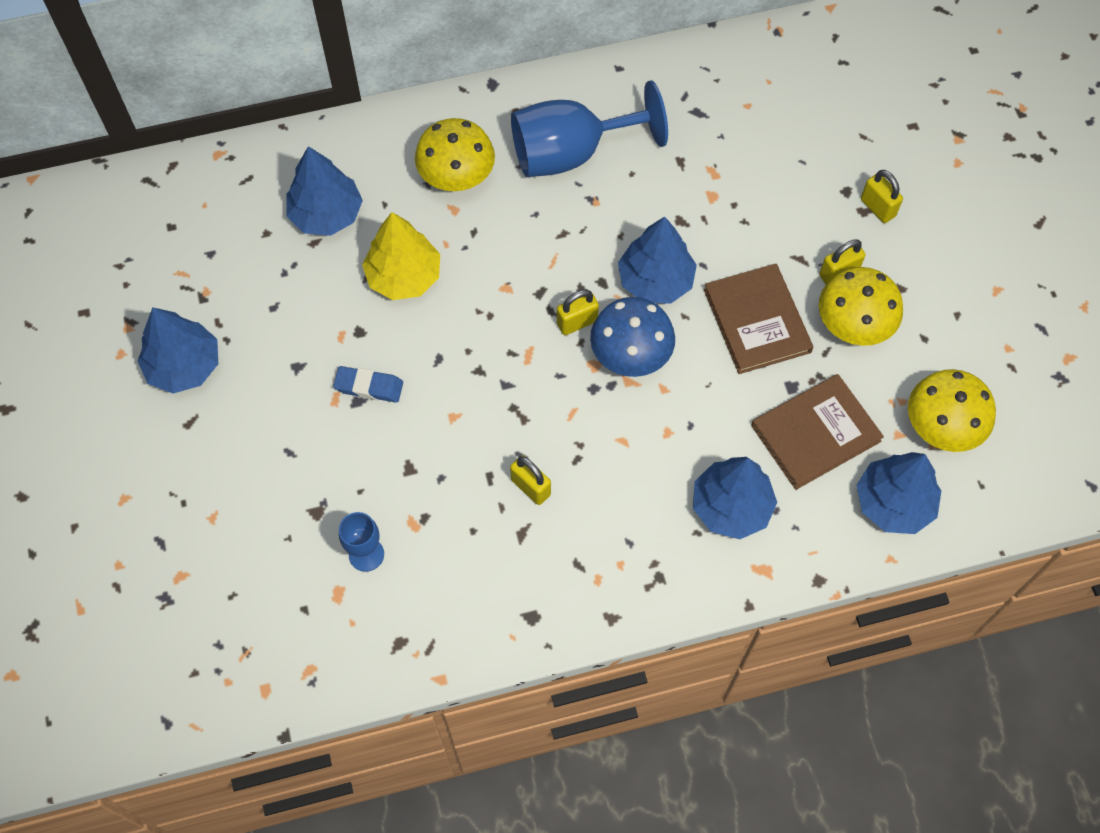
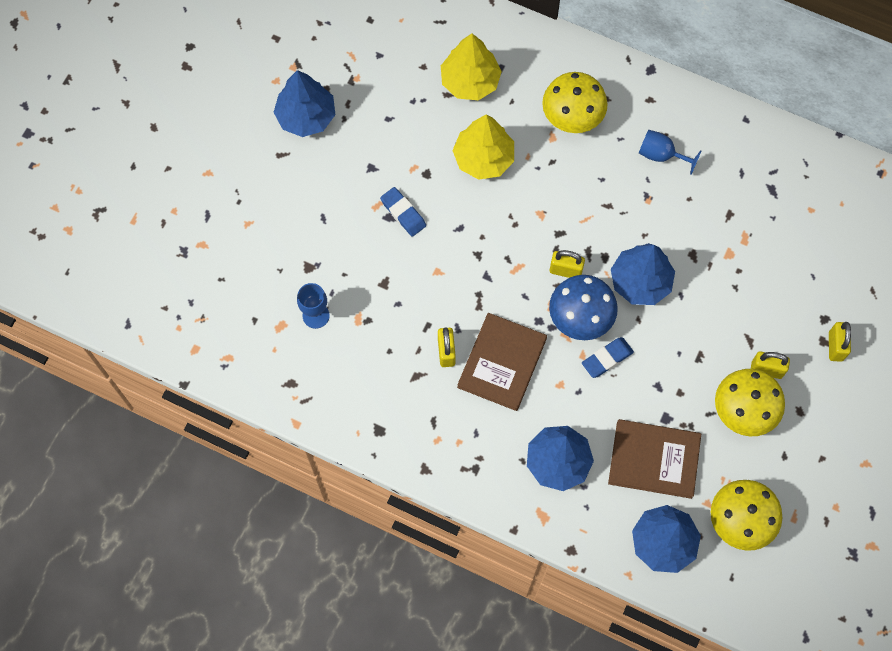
camera: 40 degrees right, 5 degrees up
(326, 214) = (470, 81): blue tree -> yellow tree
(571, 153) = (661, 155): blue goblet -> blue goblet, size x0.48
(689, 374) = (607, 358): none -> blue eraser
(757, 321) = (683, 359): brown book -> brown book (502, 363)

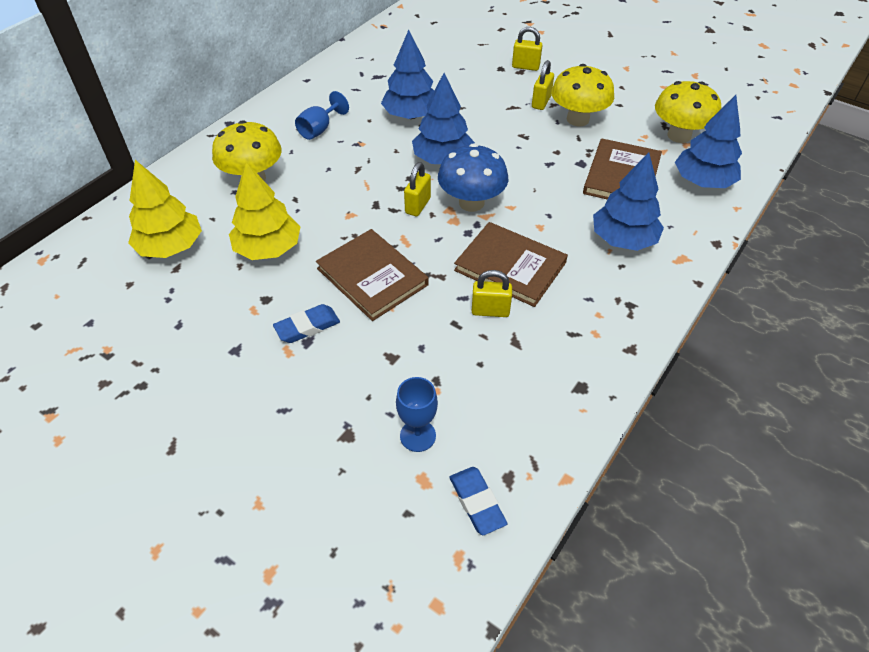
camera: 80 degrees left, 20 degrees down
(306, 116) = (130, 410): blue tree -> blue tree (411, 115)
(467, 250) = (372, 277): none -> brown book
(607, 358) = (517, 191): blue eraser -> blue eraser (477, 502)

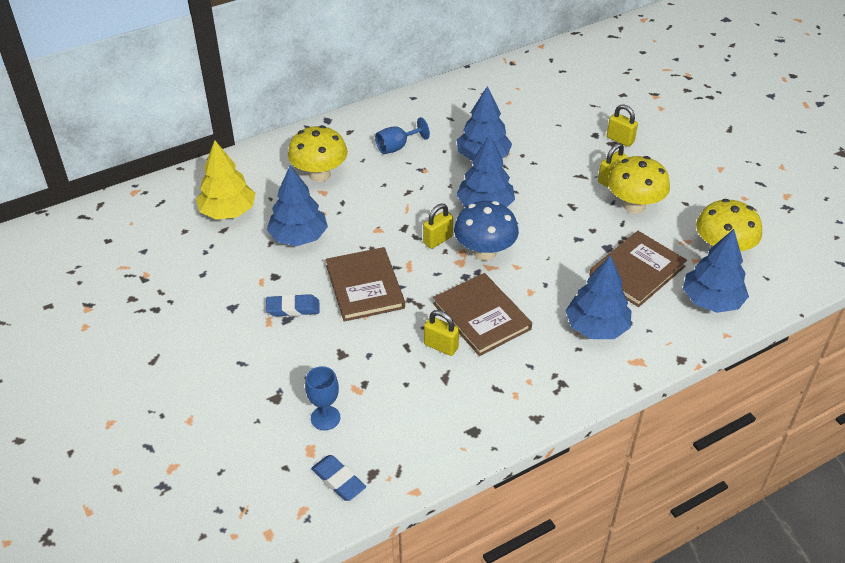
camera: 25 degrees right, 5 degrees down
(268, 249) = (298, 237): yellow tree -> blue tree
(477, 502) = (338, 480): blue eraser -> blue eraser turned 45 degrees counterclockwise

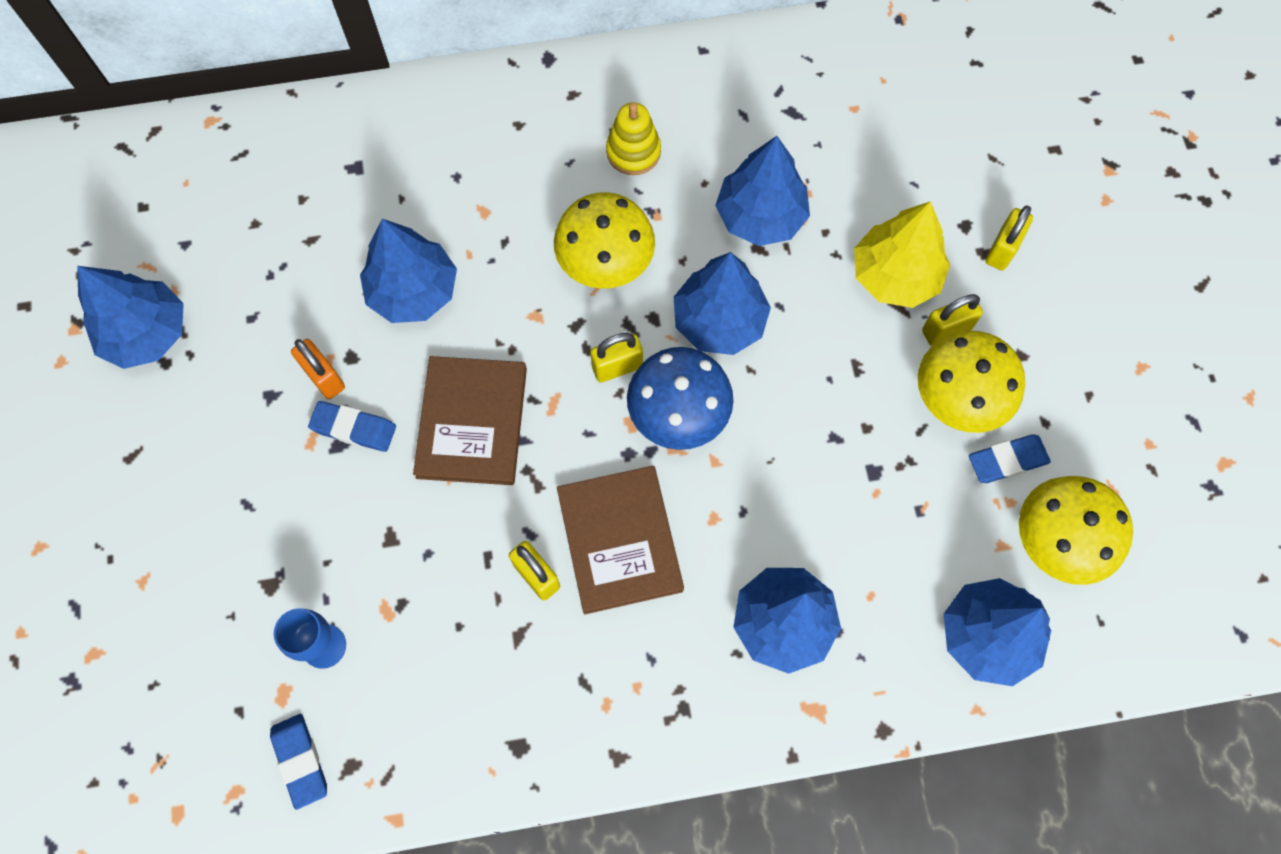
camera: 20 degrees right, 25 degrees up
(137, 298) = (146, 333): none -> blue tree
(228, 211) = (330, 205): yellow tree -> yellow tree (895, 275)
(262, 290) = (324, 377): none -> orange padlock
(319, 174) = (492, 173): yellow mushroom -> yellow mushroom (605, 264)
(397, 147) = (633, 152): blue goblet -> yellow stacking toy
(620, 140) = (1002, 250): yellow padlock -> yellow padlock turned 60 degrees clockwise
(637, 271) = (898, 535): brown book -> none
(675, 224) = (1007, 460): none -> blue eraser

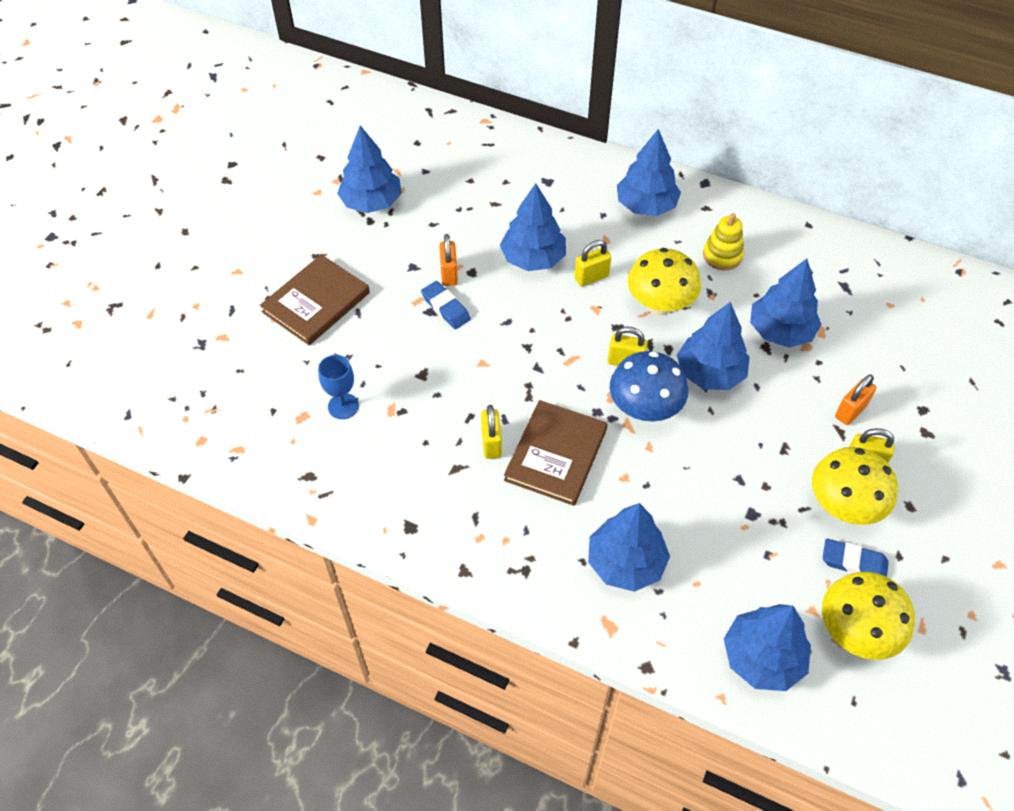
camera: 35 degrees right, 15 degrees down
(300, 761) = (285, 456): blue eraser -> none
(472, 422) = (515, 342): brown book -> brown book (316, 302)
(500, 133) = (646, 205): none -> blue tree
(895, 275) = (850, 411): yellow tree -> orange padlock
(1002, 250) = (940, 437): yellow padlock -> yellow padlock (591, 277)

